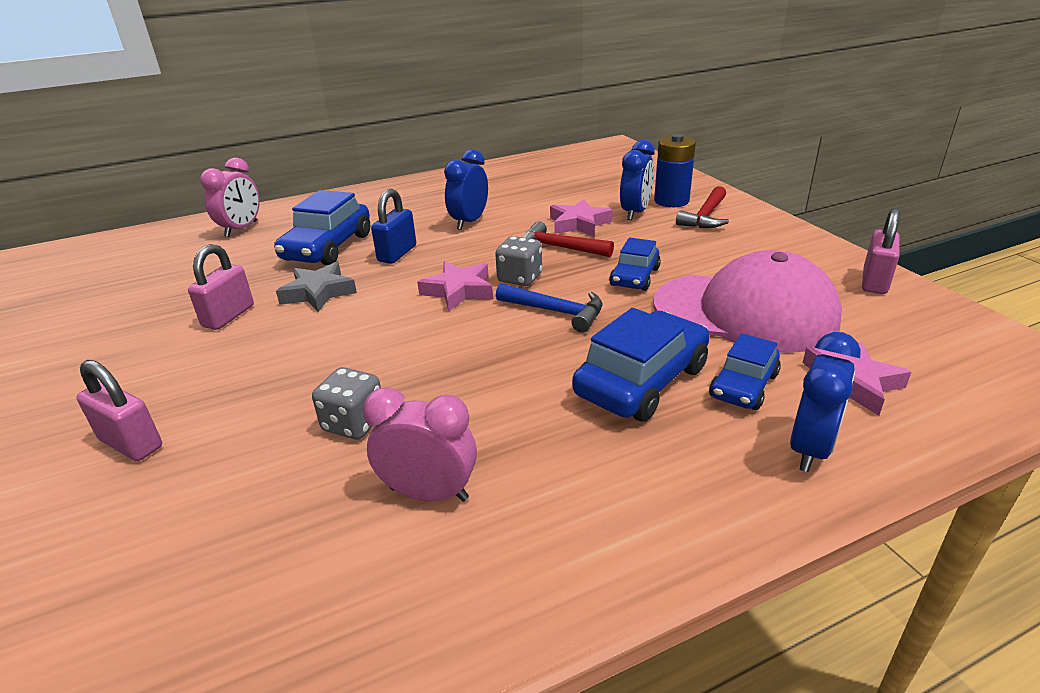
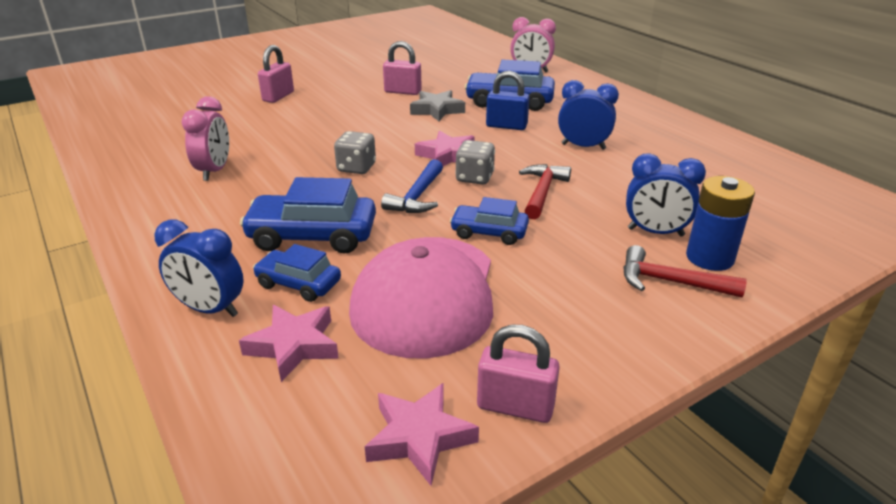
camera: 80 degrees right, 0 degrees up
(354, 423) = (282, 143): grey dice -> grey dice (356, 168)
(579, 224) = (606, 199): pink star -> pink star (420, 437)
(641, 381) = (312, 236): blue car -> blue car turned 150 degrees clockwise

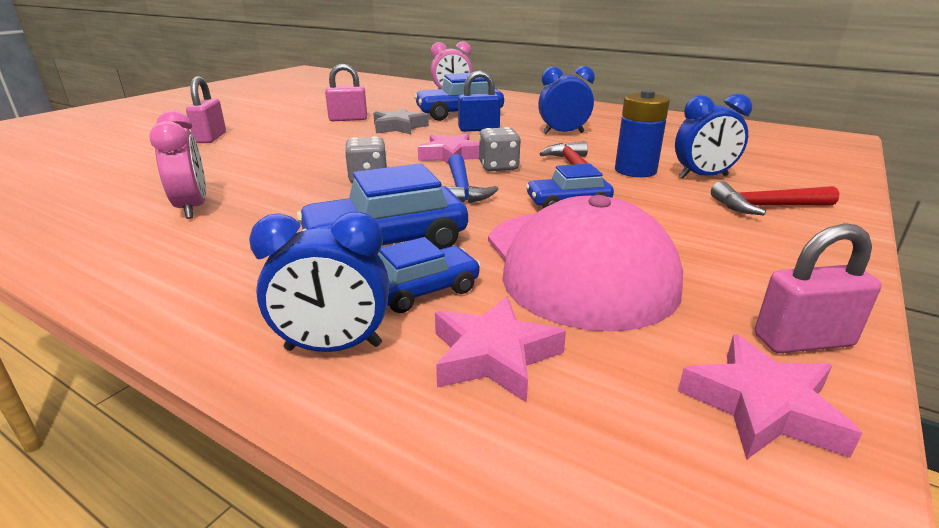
camera: 25 degrees left, 5 degrees down
(298, 284) = (423, 290): blue car -> blue car turned 150 degrees clockwise
(709, 258) = (767, 185): blue battery -> blue battery (635, 170)

